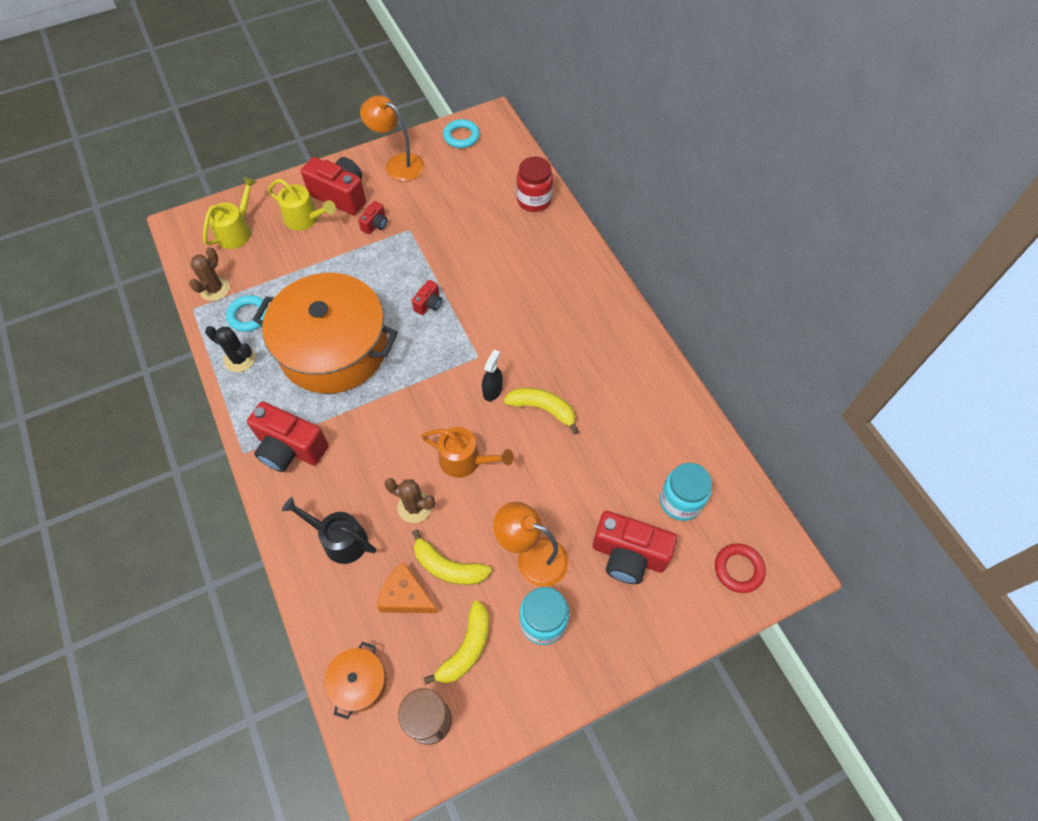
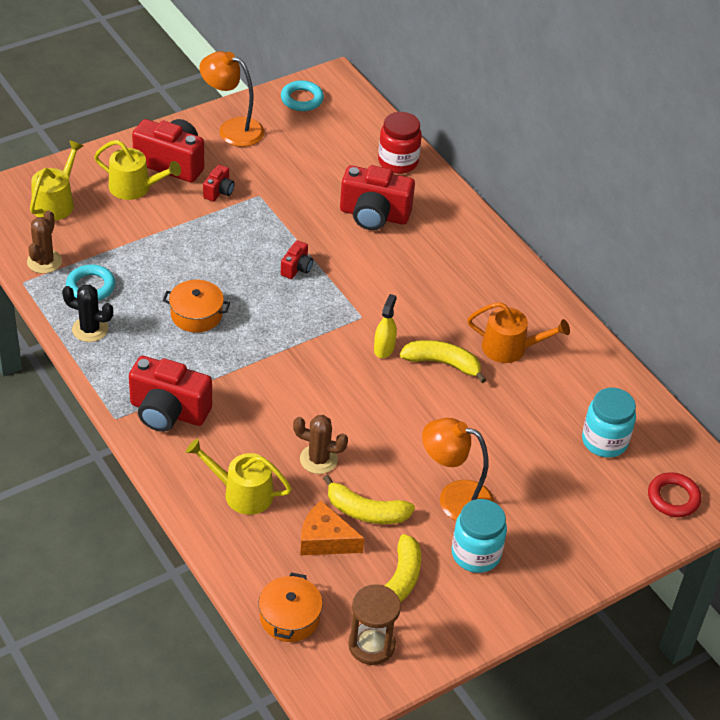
camera: 10 degrees left, 15 degrees down
(334, 348) = (196, 314): orange pot -> orange pot, size x0.42
(340, 539) = (242, 493): black watering can -> yellow watering can
(465, 460) = (365, 414): orange watering can -> orange watering can (510, 348)
(492, 390) = (384, 348): black spray bottle -> yellow spray bottle
(628, 555) = (556, 491): red camera -> red camera (374, 215)

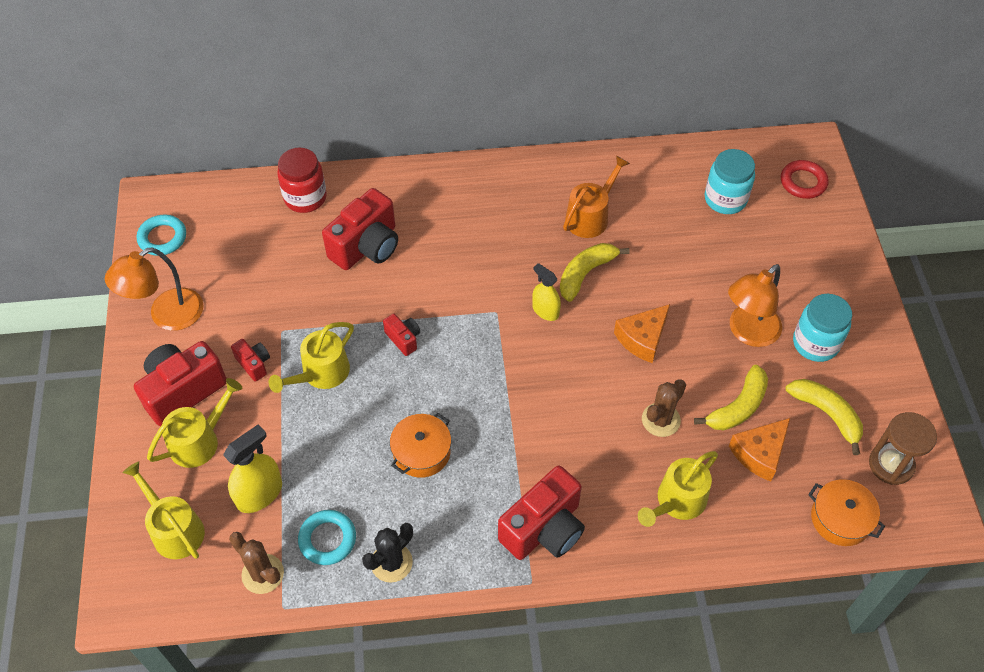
camera: 60 degrees left, 10 degrees up
(108, 236) = (259, 494): none -> yellow spray bottle
(234, 232) = (321, 373): none -> yellow watering can
(397, 423) = (642, 338): none -> orange cheese

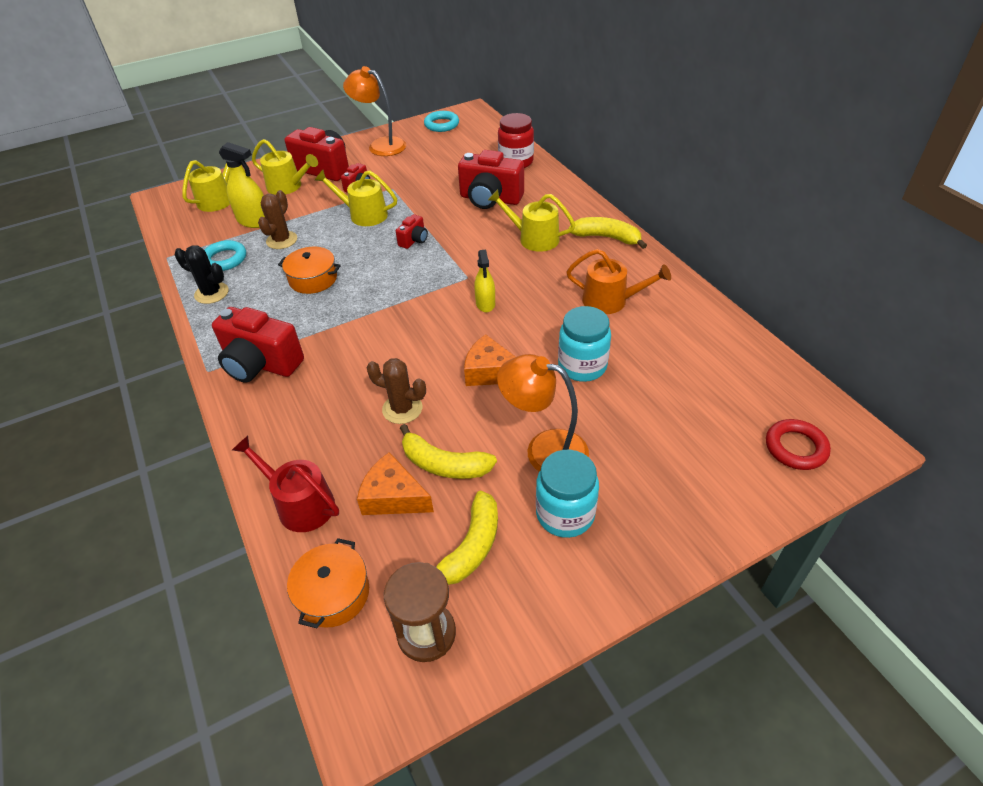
camera: 70 degrees right, 10 degrees down
(263, 574) = (191, 241): brown cactus -> brown cactus (282, 240)
(545, 311) = (485, 303): yellow spray bottle -> yellow spray bottle turned 150 degrees clockwise
(585, 273) = (542, 316): yellow banana -> yellow banana (606, 237)
(677, 501) = (314, 444): yellow watering can -> yellow watering can (534, 238)
(725, 199) = (711, 387): turquoise jar -> turquoise jar (582, 366)
(743, 525) = (300, 504): none -> red watering can

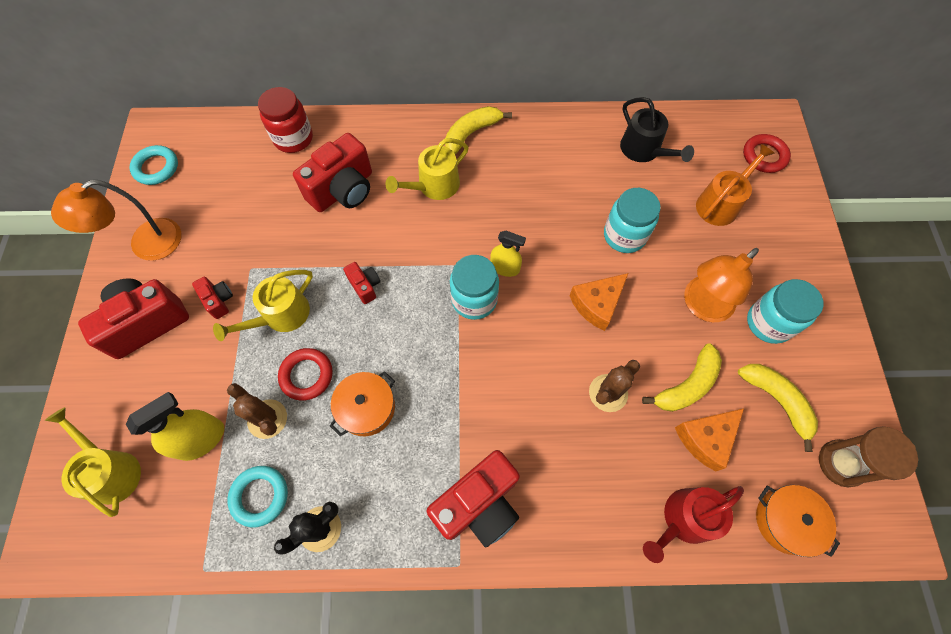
camera: 65 degrees left, 20 degrees up
(288, 186) = (152, 377): yellow watering can -> none
(324, 243) = (307, 375): none -> red ring
(441, 298) = (474, 300): none -> turquoise jar
(610, 301) = (557, 176): orange watering can -> orange watering can (720, 204)
(700, 347) = (643, 150): none -> black watering can

